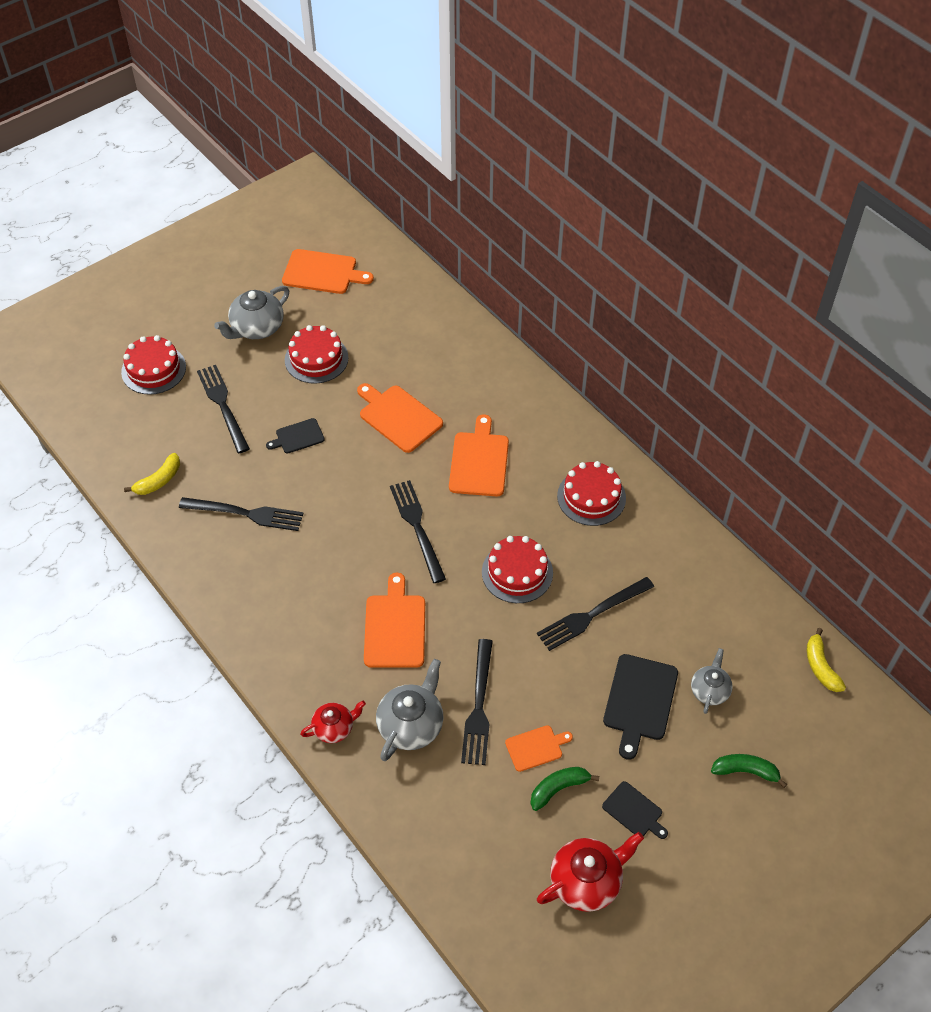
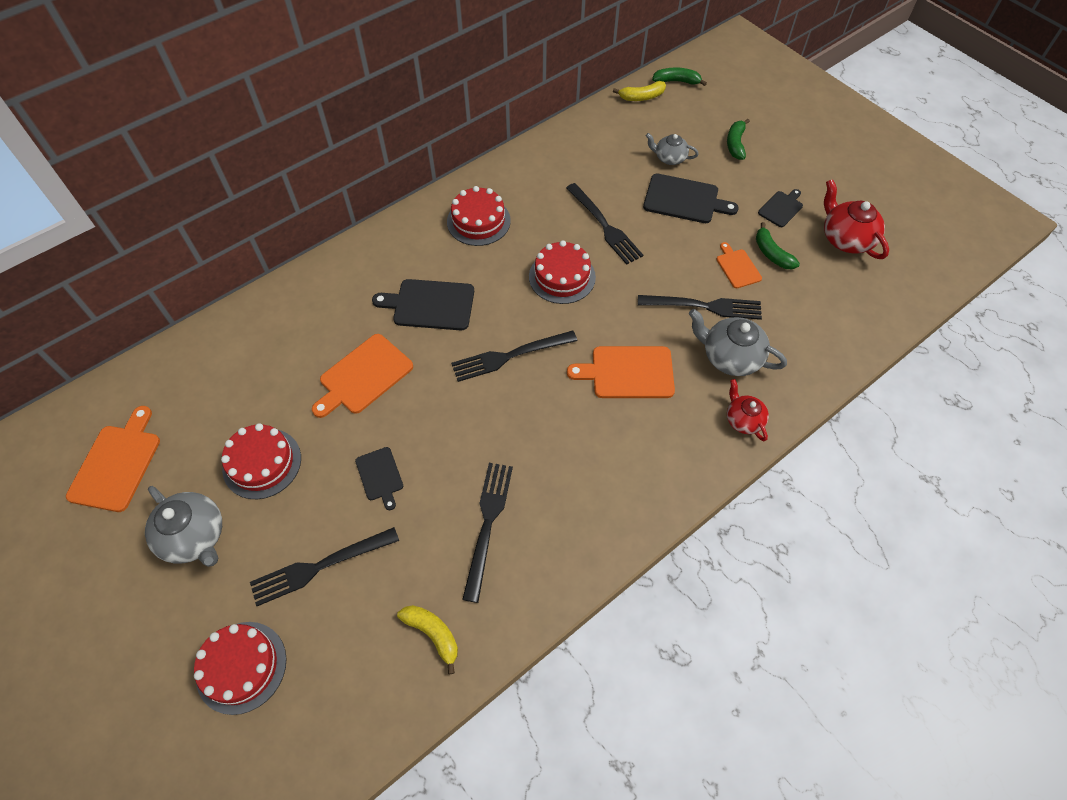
camera: 90 degrees left, 5 degrees up
(479, 461) = (430, 305): orange cutting board -> black cutting board
(860, 711) = (677, 81): none -> green banana

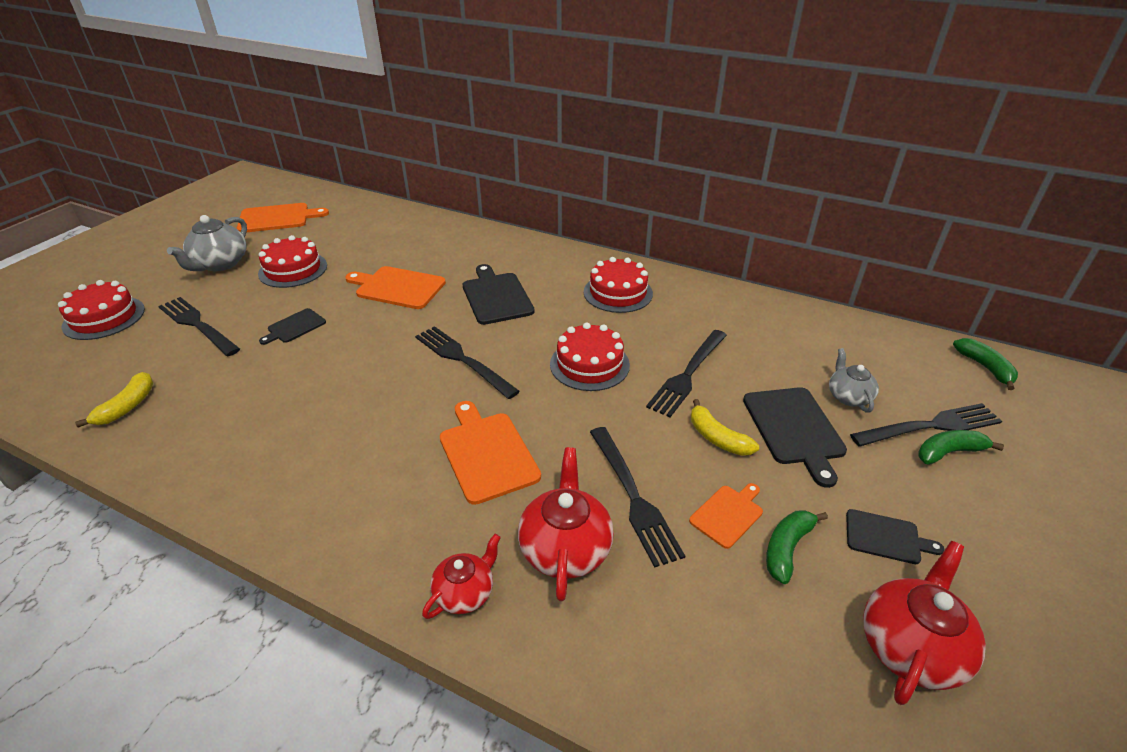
camera: 65 degrees right, 20 degrees down
(487, 523) = (255, 404): black fork -> black fork (931, 426)
(641, 97) = (918, 347): yellow banana -> yellow banana (717, 437)
(730, 357) = (565, 548): grey teapot -> red teapot

